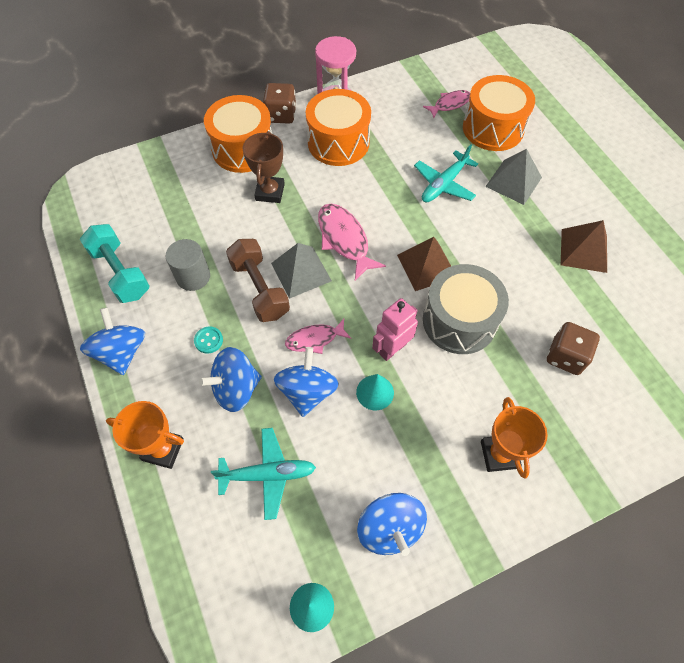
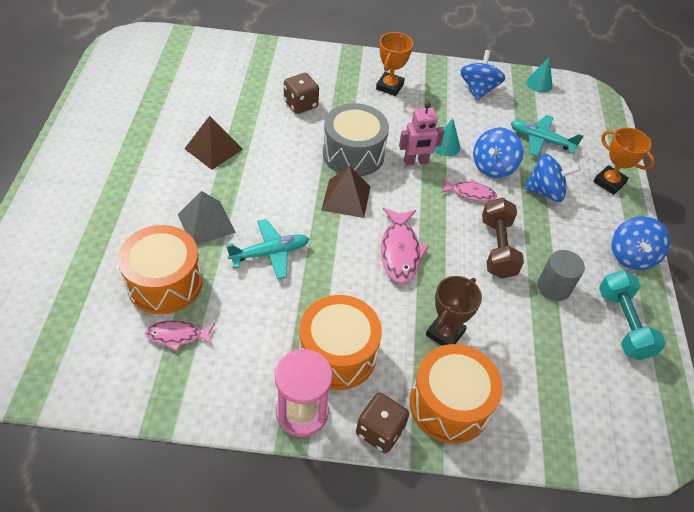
camera: 155 degrees left, 10 degrees down
(208, 340) = (555, 231): turquoise button -> none
(301, 272) = (454, 244): grey pyramid -> none

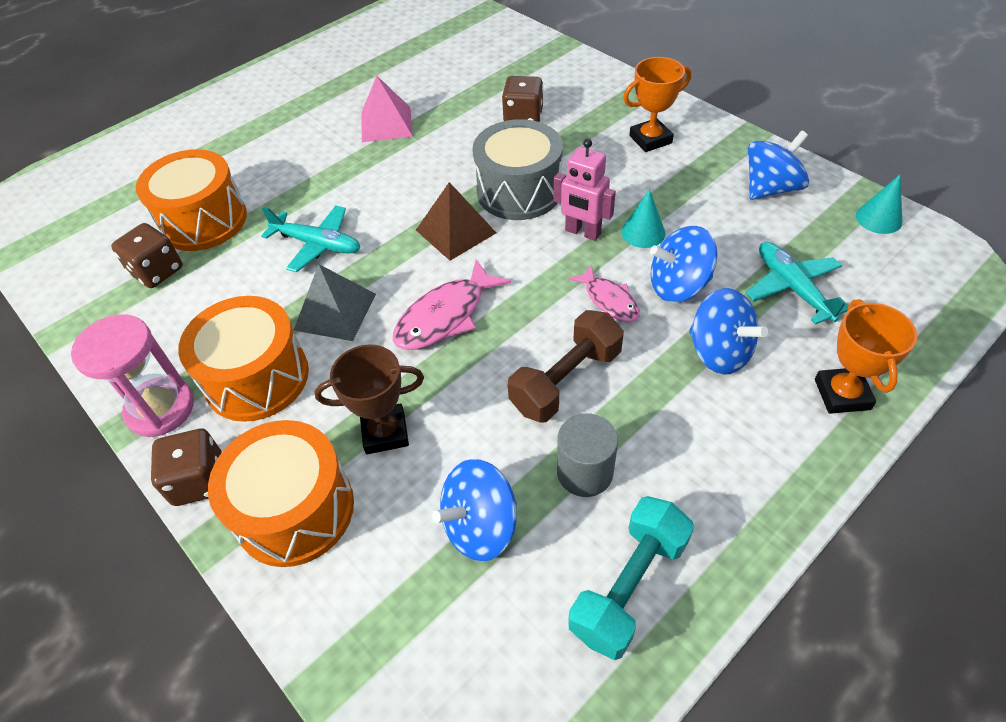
camera: 50 degrees right, 0 degrees up
(177, 336) = (157, 271): pink fish -> brown dice
(206, 223) = (298, 187): grey pyramid -> grey pyramid (335, 311)
(213, 149) = (386, 124): brown pyramid -> pink pyramid
(631, 256) = (756, 509): blue spinning top -> blue spinning top (480, 526)

